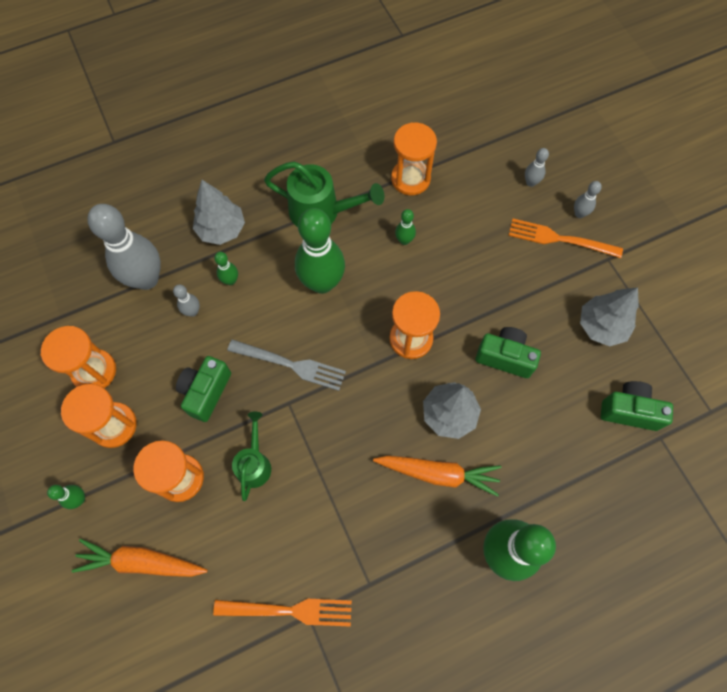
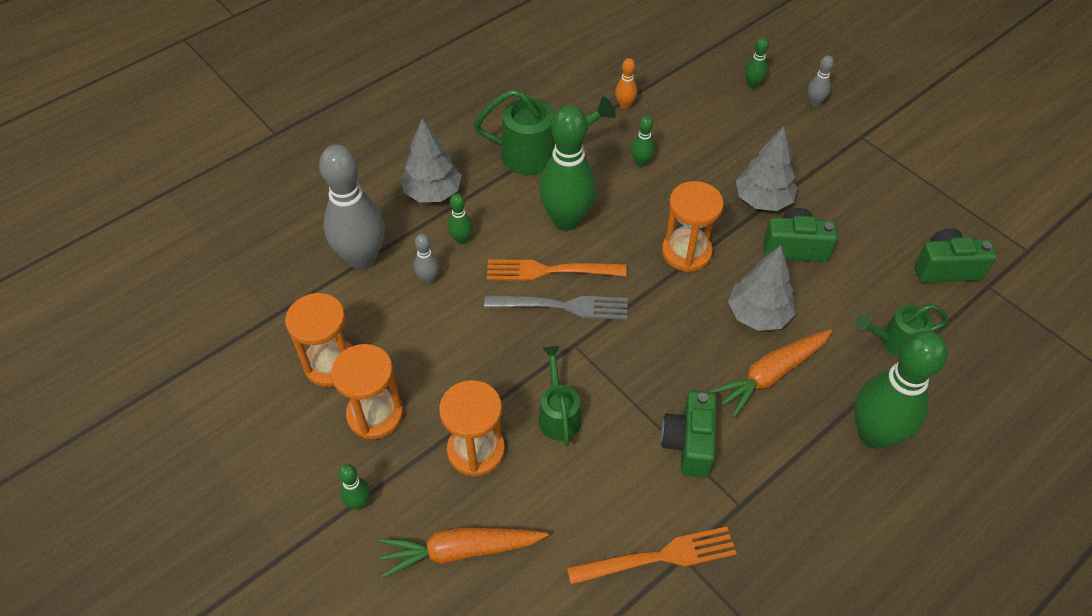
camera: 15 degrees left, 15 degrees down
(206, 392) = (474, 355): green camera -> green camera (689, 443)
(410, 179) = (625, 105): orange hourglass -> orange bowling pin
(438, 473) = (771, 375): orange carrot -> orange carrot turned 150 degrees clockwise
(530, 182) = (752, 85): grey bowling pin -> green bowling pin
(555, 470) = (894, 342): none -> green watering can
(559, 239) = (804, 129): orange fork -> orange fork (549, 271)
(601, 326) = (882, 198): grey tree -> grey tree (763, 200)

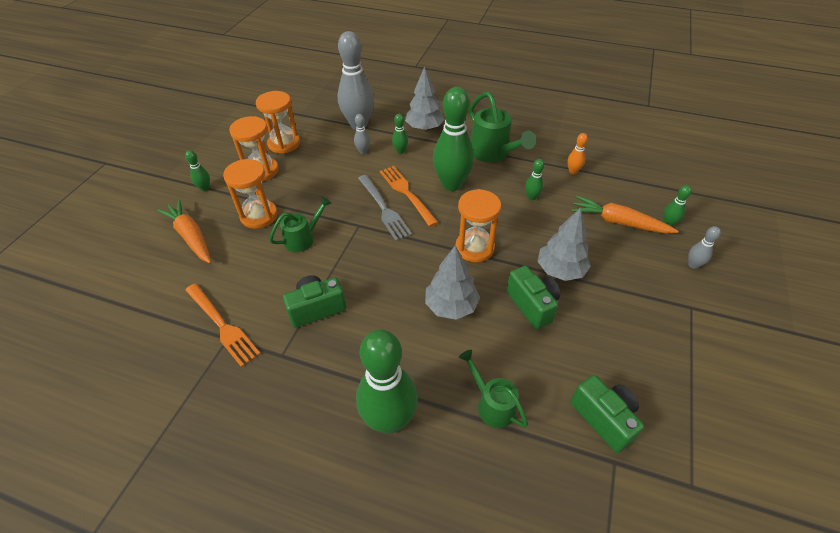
camera: 60 degrees right, 5 degrees down
(771, 375) = (402, 333): orange carrot -> orange carrot (618, 222)

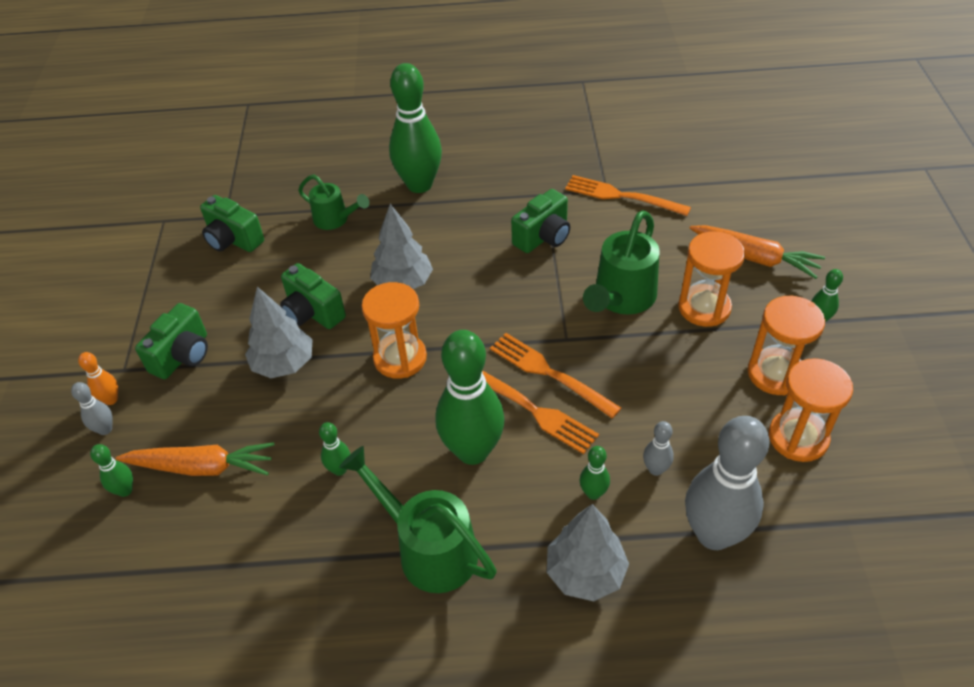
camera: 160 degrees right, 0 degrees up
(303, 238) = (621, 299): green watering can -> green watering can, size x1.61
(384, 209) = (548, 373): grey fork -> orange fork
(573, 171) = (276, 554): orange bowling pin -> orange bowling pin (111, 399)
(642, 303) = (183, 356): none -> green camera

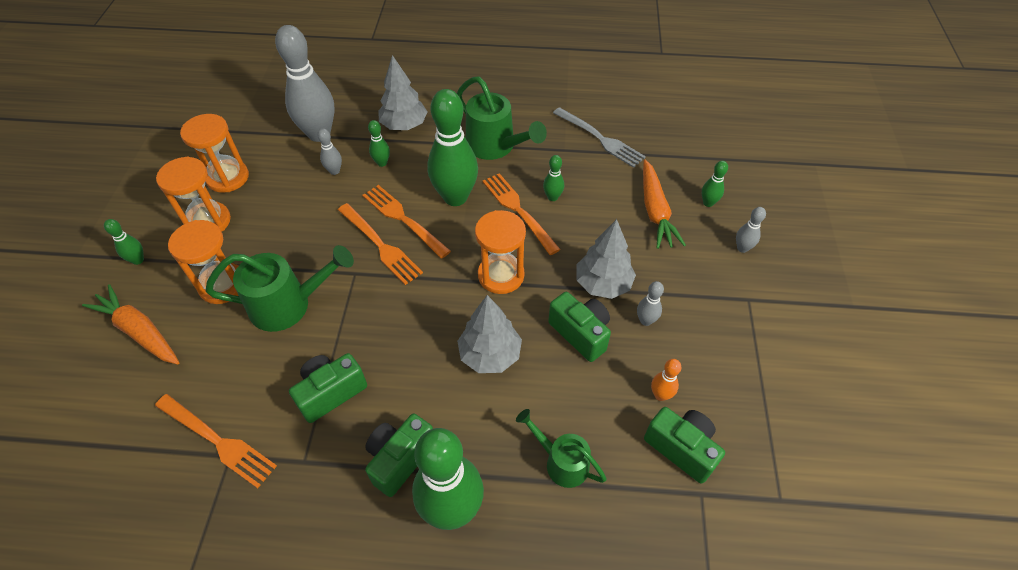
camera: 175 degrees left, 5 degrees up
(111, 399) = (748, 272): orange bowling pin -> orange bowling pin (660, 395)
(183, 356) = (697, 305): green camera -> green camera (400, 459)
(202, 467) = (655, 211): orange carrot -> orange carrot turned 105 degrees counterclockwise
(243, 333) = (645, 320): none -> grey bowling pin
(260, 590) = (601, 139): none -> grey fork
(386, 443) = (518, 210): none -> orange fork
(621, 299) = (289, 305): green watering can -> green watering can turned 45 degrees clockwise

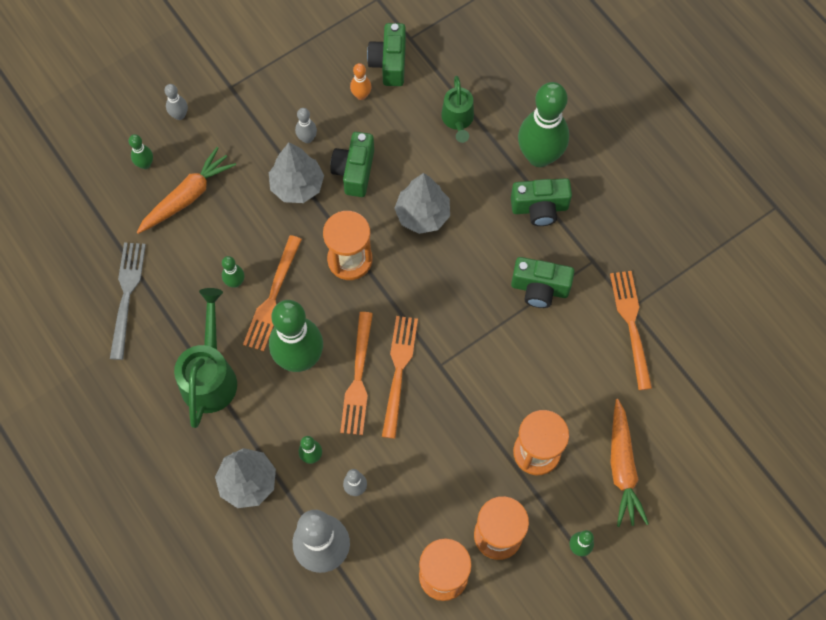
camera: 130 degrees left, 15 degrees up
(289, 305) = (507, 384): green watering can -> none

